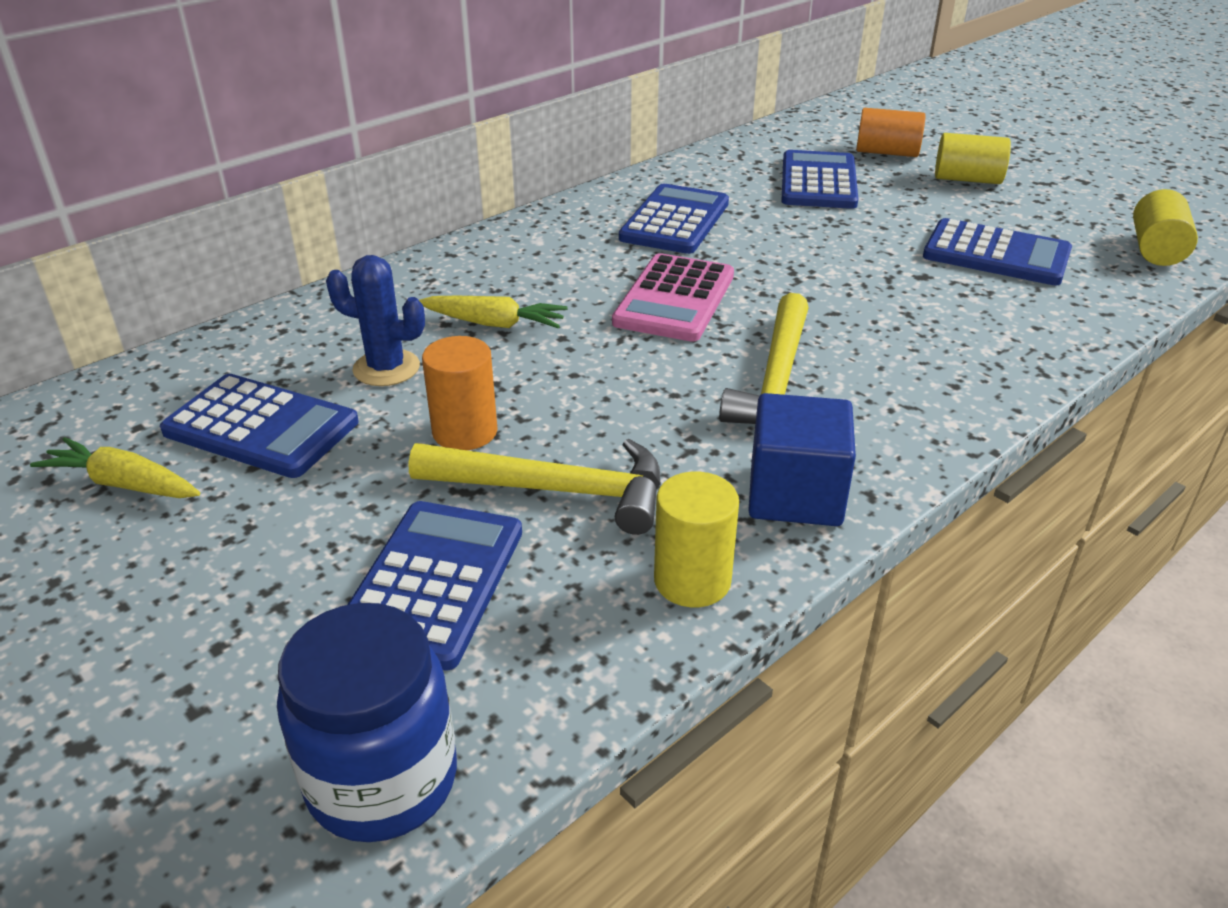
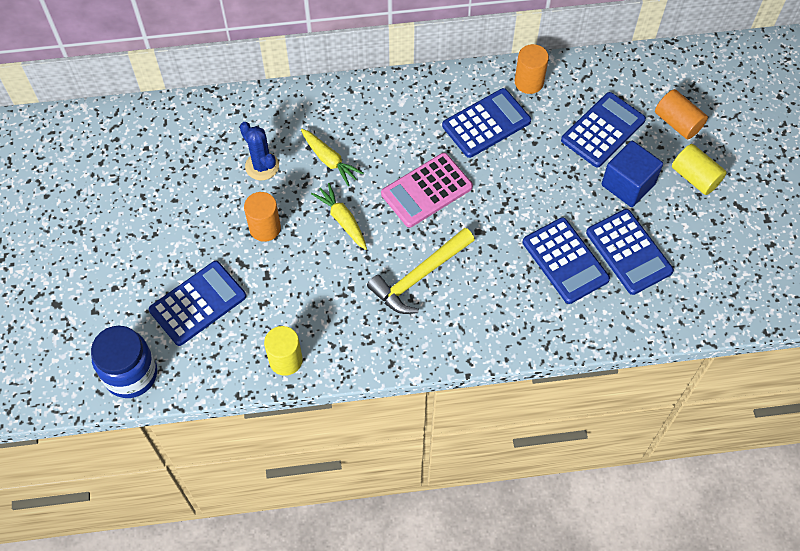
camera: 35 degrees right, 25 degrees up
(124, 484) = (125, 182): yellow carrot -> yellow carrot (342, 220)
(261, 427) = (190, 177): blue calculator -> blue calculator (565, 261)
(555, 490) = (274, 284): yellow hammer -> none
(682, 177) = (529, 82): none -> orange cylinder
(795, 494) = (362, 345): blue cube -> blue cube (628, 184)
(1155, 250) = (724, 301): yellow cylinder -> none

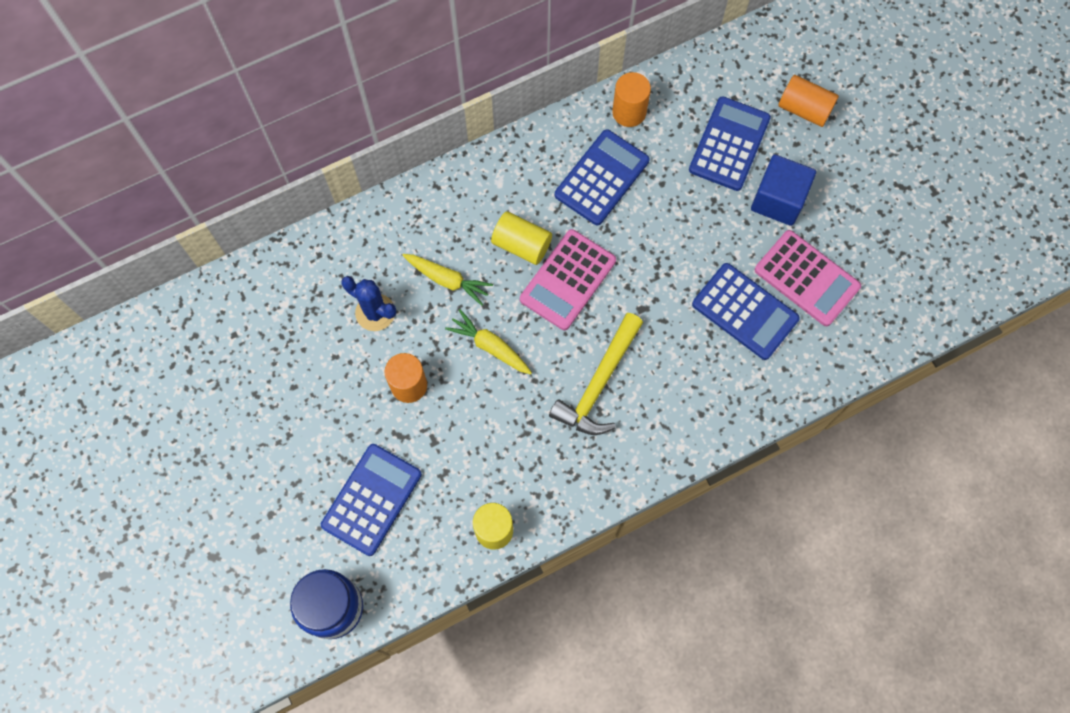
camera: 20 degrees left, 10 degrees up
(628, 252) = (806, 278): blue calculator -> pink calculator
(695, 177) = (844, 168): yellow cylinder -> yellow cylinder (521, 244)

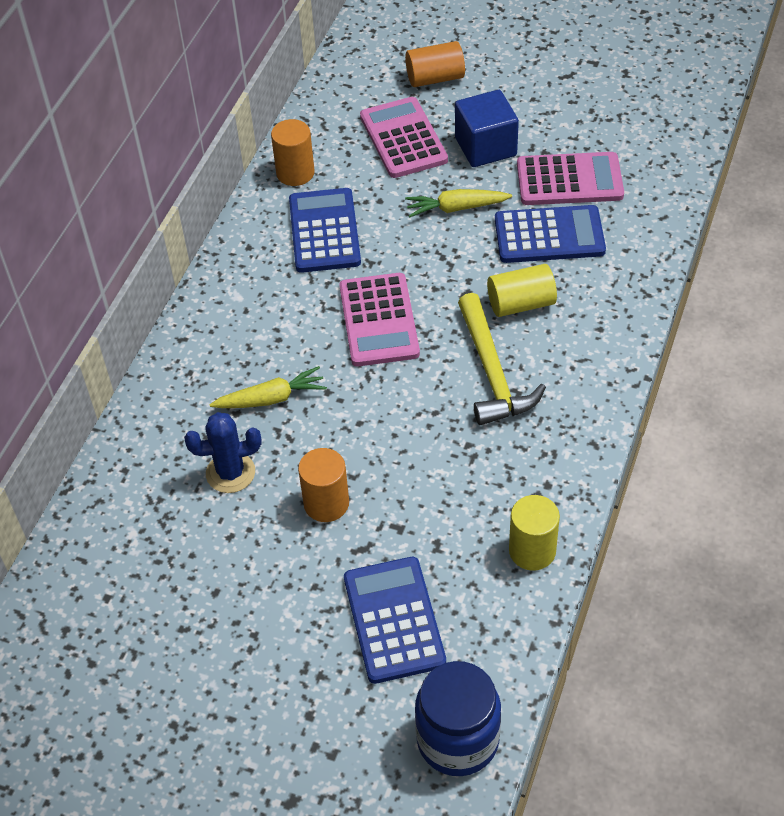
camera: 40 degrees left, 20 degrees down
(490, 346) = (366, 417): yellow carrot -> yellow carrot (456, 208)
(521, 244) = (309, 325): yellow cylinder -> yellow cylinder (521, 303)
(729, 144) = (403, 138): blue calculator -> pink calculator

